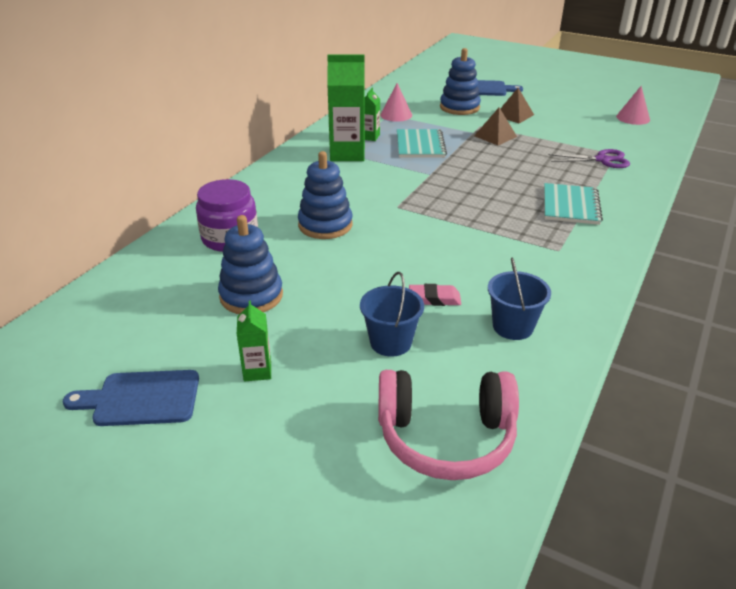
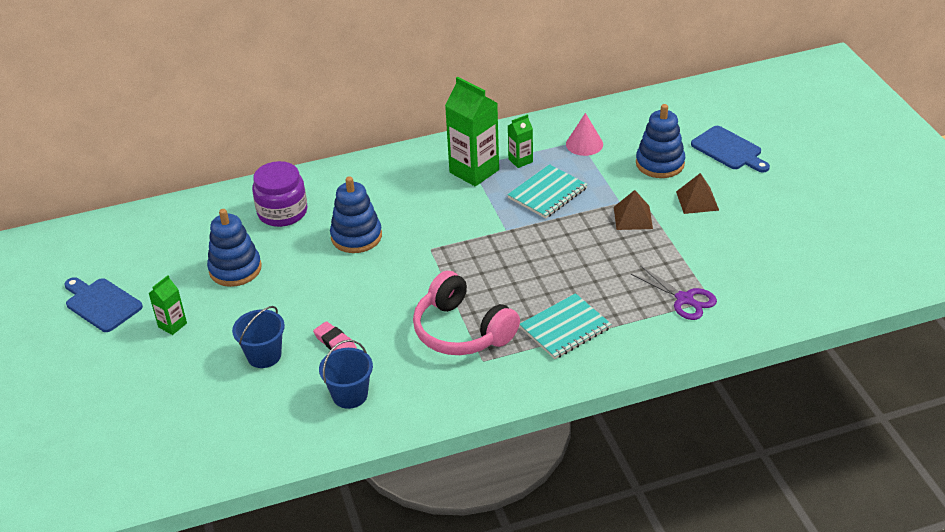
camera: 45 degrees right, 5 degrees up
(446, 437) = (206, 432): pink headphones -> pink headphones (462, 331)
(633, 118) = (818, 268): pink cone -> none

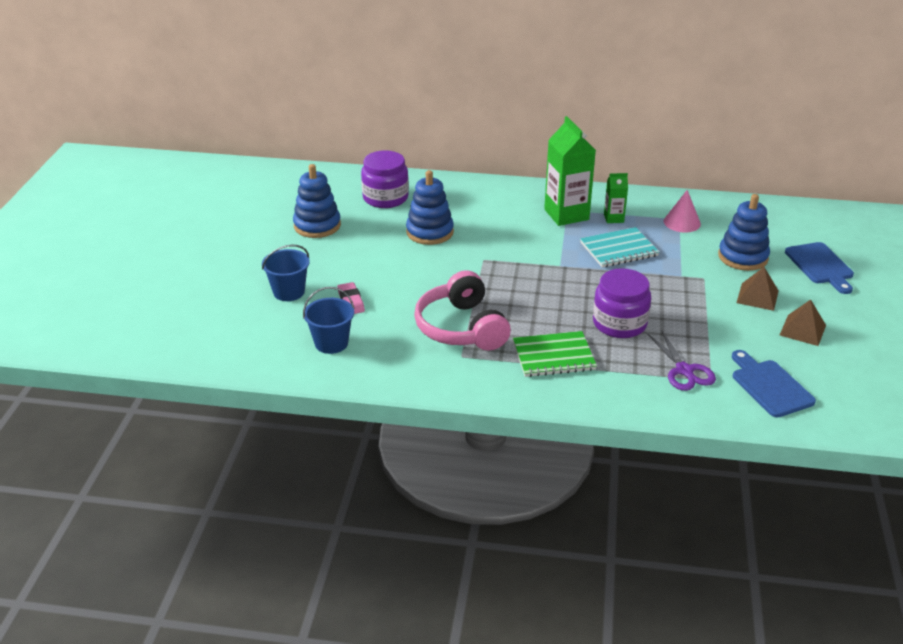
camera: 25 degrees right, 5 degrees down
(101, 304) = (201, 218): blue cutting board -> blue cutting board (770, 386)
(172, 325) = (239, 248): green carton -> none
(565, 328) = (553, 356): turquoise notebook -> green notebook
(599, 272) = (619, 323): none -> purple jar
(633, 217) = (684, 291): brown pyramid -> brown pyramid (802, 330)

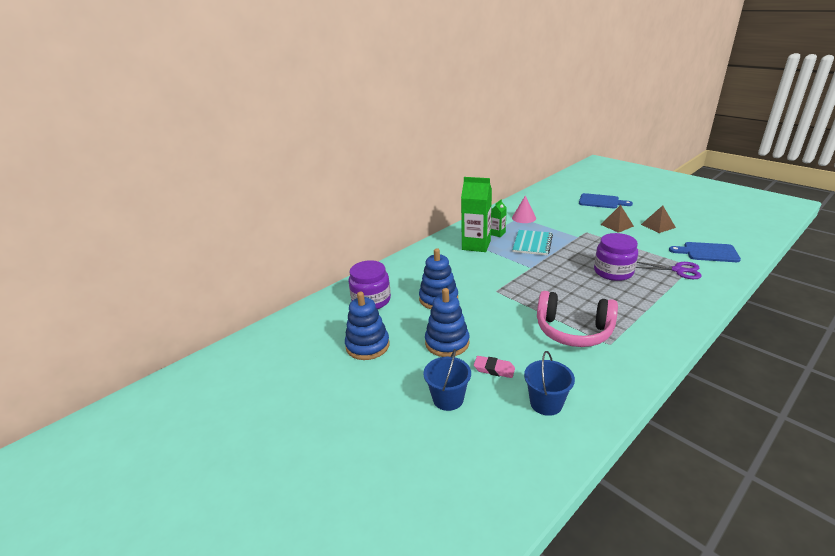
camera: 50 degrees left, 5 degrees down
(553, 356) = (634, 307): green notebook -> none
(743, 257) = (575, 215): blue stacking toy -> blue stacking toy (447, 343)

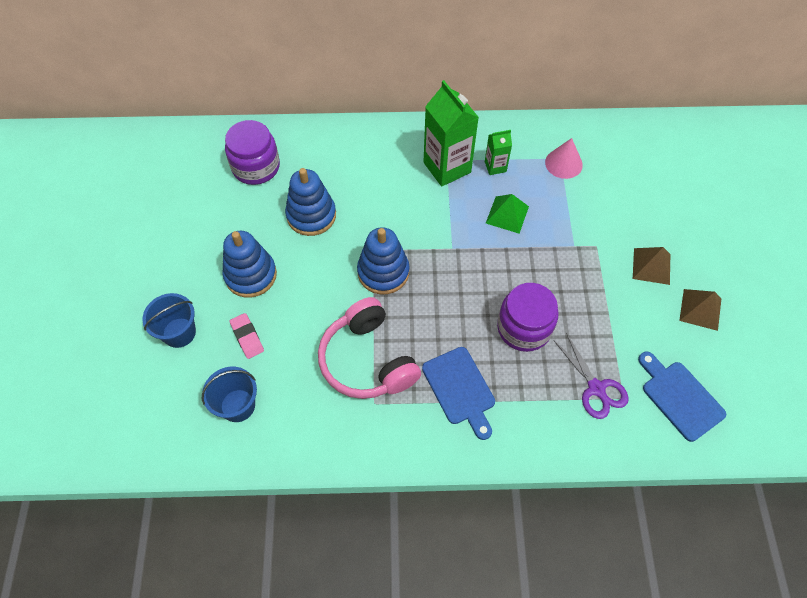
camera: 40 degrees right, 30 degrees up
(367, 345) = (191, 222): blue stacking toy -> blue stacking toy (383, 272)
(532, 244) = (507, 214): turquoise notebook -> green pyramid
(601, 201) = (705, 210): blue cutting board -> blue cutting board (460, 389)

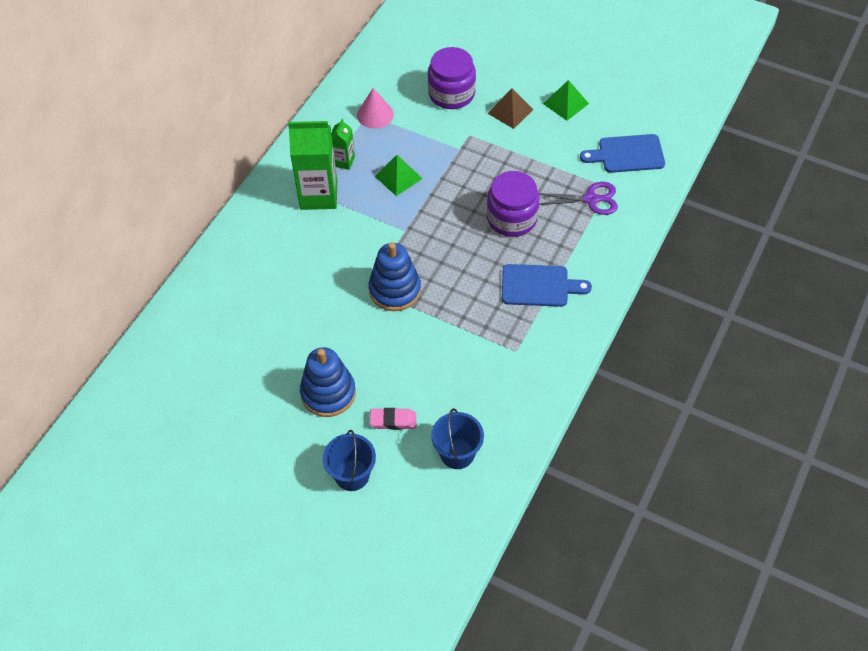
camera: 60 degrees left, 5 degrees down
(256, 167) = (205, 342): purple jar -> purple jar (451, 94)
(311, 215) = (296, 319): blue stacking toy -> none
(367, 360) = (473, 338): pink headphones -> none
(700, 309) = (565, 103): brown pyramid -> green pyramid

